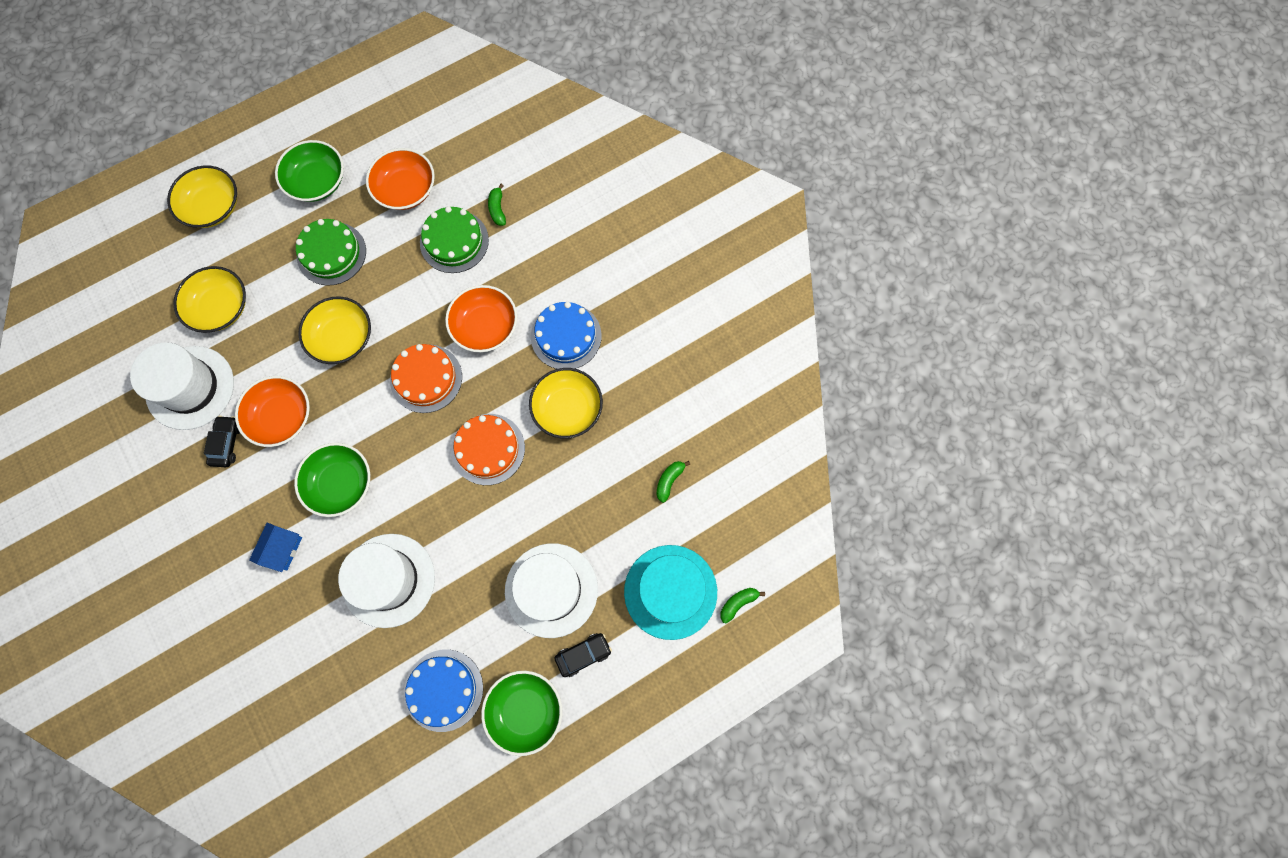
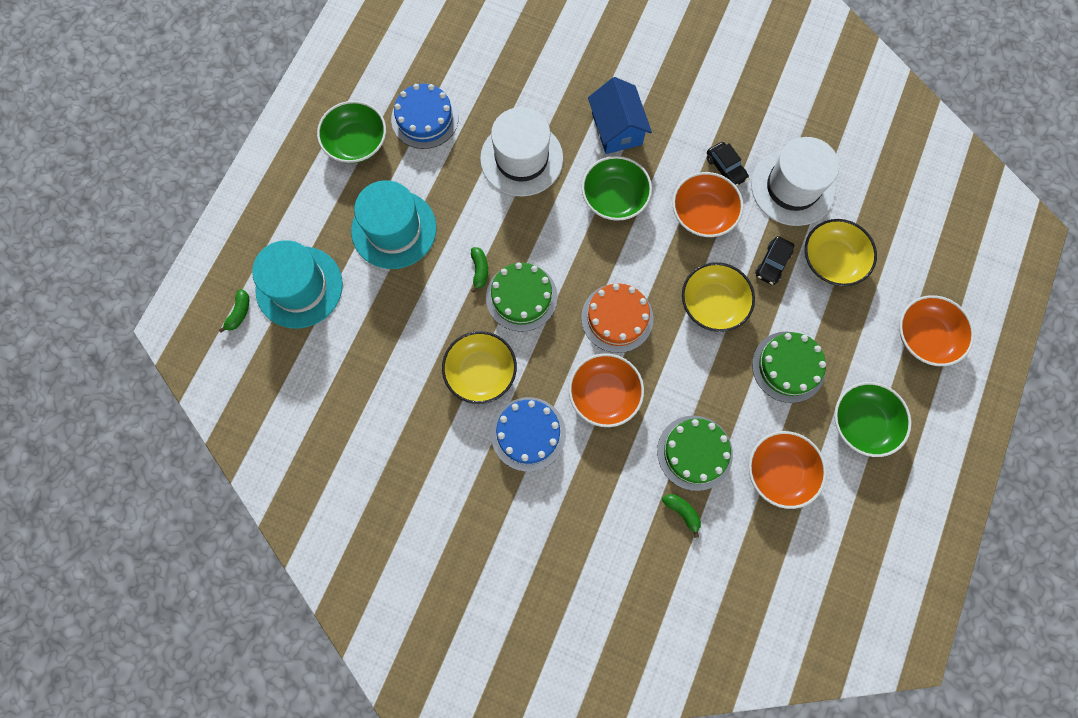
camera: 145 degrees right, 0 degrees up
(213, 207) = (925, 336): yellow bowl -> orange bowl
(282, 549) = (617, 129): blue house -> blue house, size x1.54
(488, 449) = (521, 297): orange cake -> green cake
(551, 590) = (394, 229): white hat -> turquoise hat
(583, 654) = (338, 202): black car -> black car (772, 263)
(669, 481) = (354, 370): green banana -> green banana (479, 270)

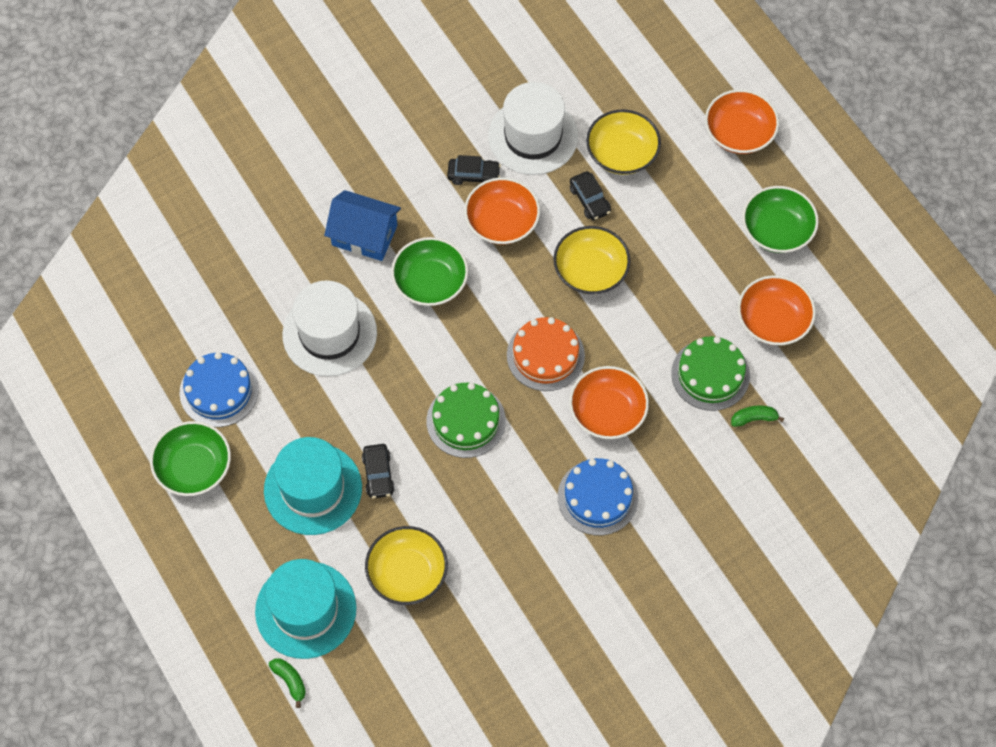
camera: 55 degrees left, 10 degrees down
(436, 265) = (378, 474): none -> black car
(479, 270) = (413, 440): green banana -> none
(481, 372) = (511, 500): yellow bowl -> yellow bowl (407, 573)
(788, 367) = (689, 251): green cake -> none

